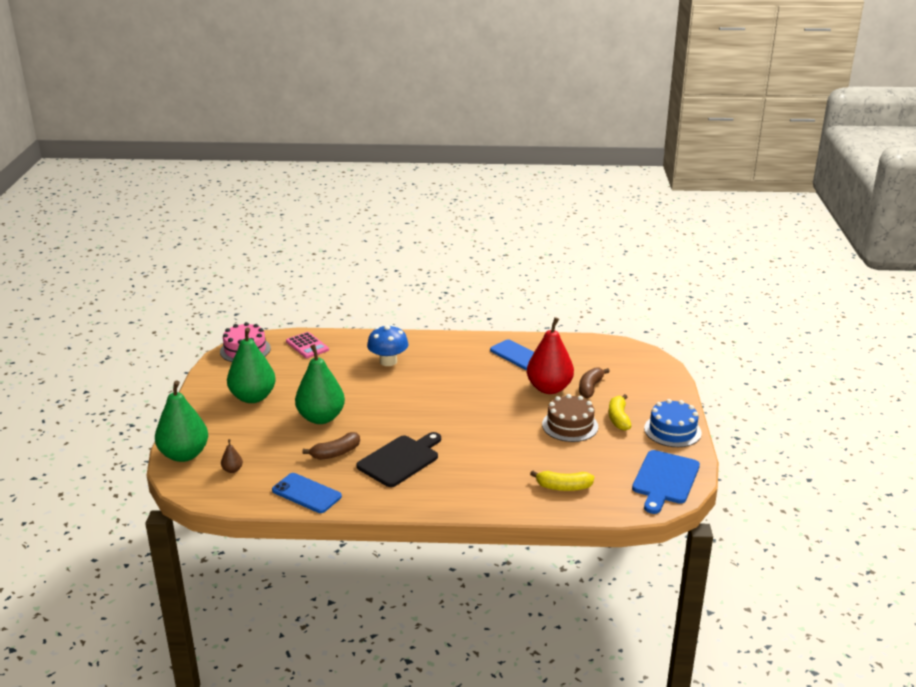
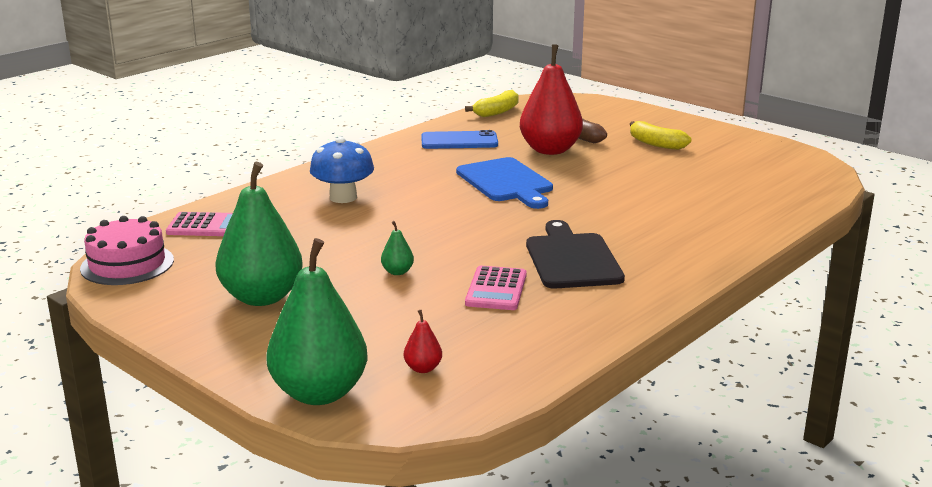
camera: 50 degrees left, 5 degrees down
(232, 470) = (423, 368): brown pear -> red pear
(306, 493) = (562, 336): blue phone -> none
(321, 418) = (397, 272): green pear -> green pear, size x0.41
(335, 453) = (496, 289): brown banana -> pink calculator
(563, 487) = (746, 204): yellow banana -> yellow banana (497, 112)
(570, 425) = (635, 165): brown cake -> none
(665, 480) = (791, 163): blue cutting board -> blue cutting board (506, 182)
(672, 430) = (711, 133): blue cake -> none

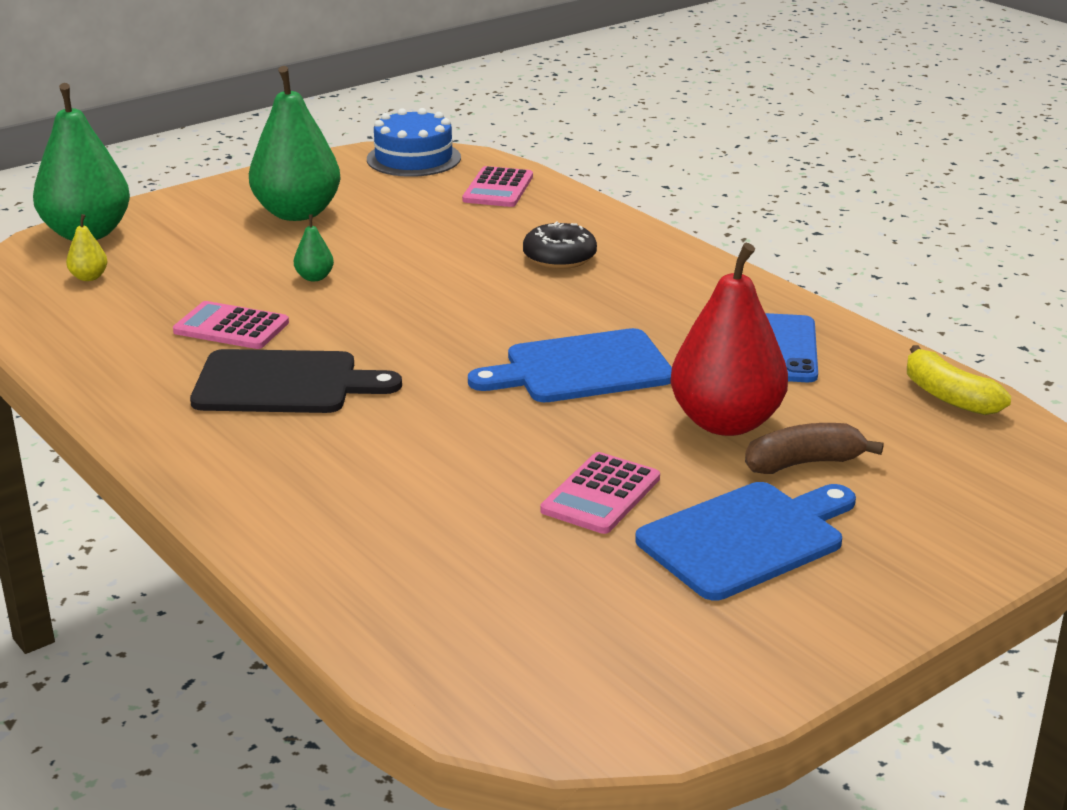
camera: 100 degrees right, 5 degrees up
(127, 264) = (413, 158): pink cake -> blue cake
(343, 197) = (559, 258): blue mushroom -> black donut
(423, 368) = (89, 277): red pear -> yellow pear
(641, 171) = (601, 494): none -> pink calculator
(656, 144) = (747, 538): yellow banana -> blue cutting board

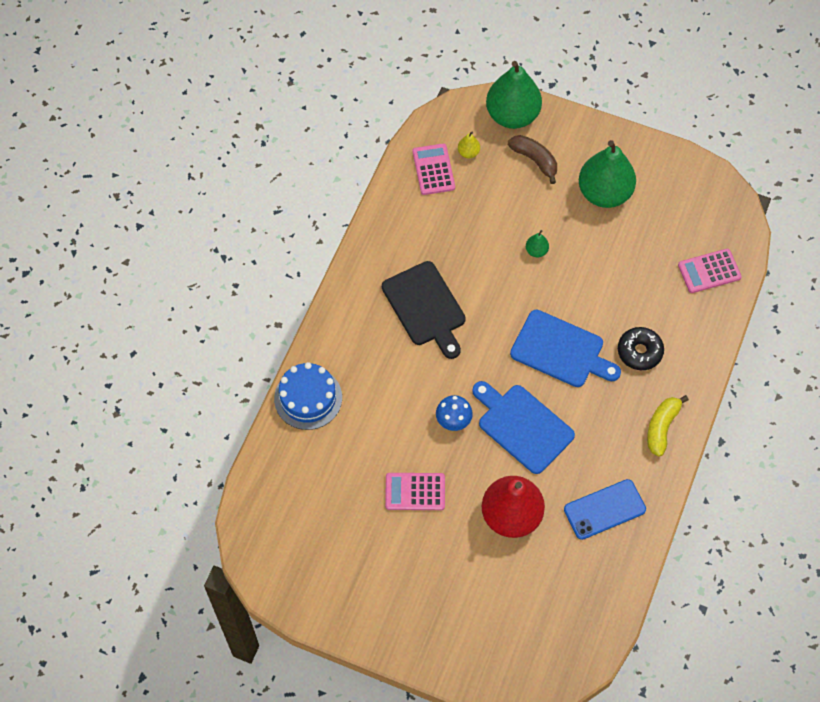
camera: 60 degrees right, 35 degrees up
(231, 327) = (461, 249): pink calculator -> pink calculator (433, 169)
(413, 158) = (720, 203): blue cake -> blue cake (308, 398)
(507, 420) = (453, 420): none -> blue mushroom
(747, 538) = (416, 567): blue cutting board -> blue cutting board (561, 351)
(804, 463) = (495, 565): brown banana -> brown banana (535, 160)
(948, 396) = (604, 608): yellow banana -> yellow banana (662, 427)

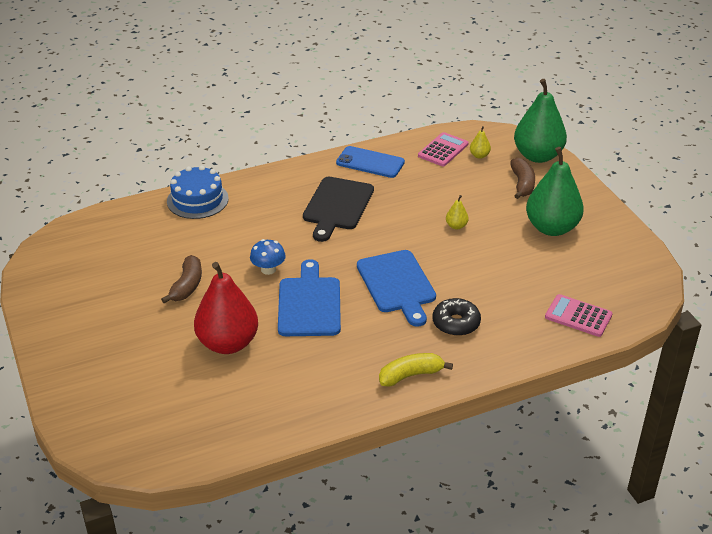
camera: 45 degrees right, 25 degrees down
(415, 492) = (187, 286): pink calculator -> brown banana
(536, 251) = (456, 226): green pear -> yellow pear
(604, 509) = (297, 389): blue phone -> blue phone (370, 162)

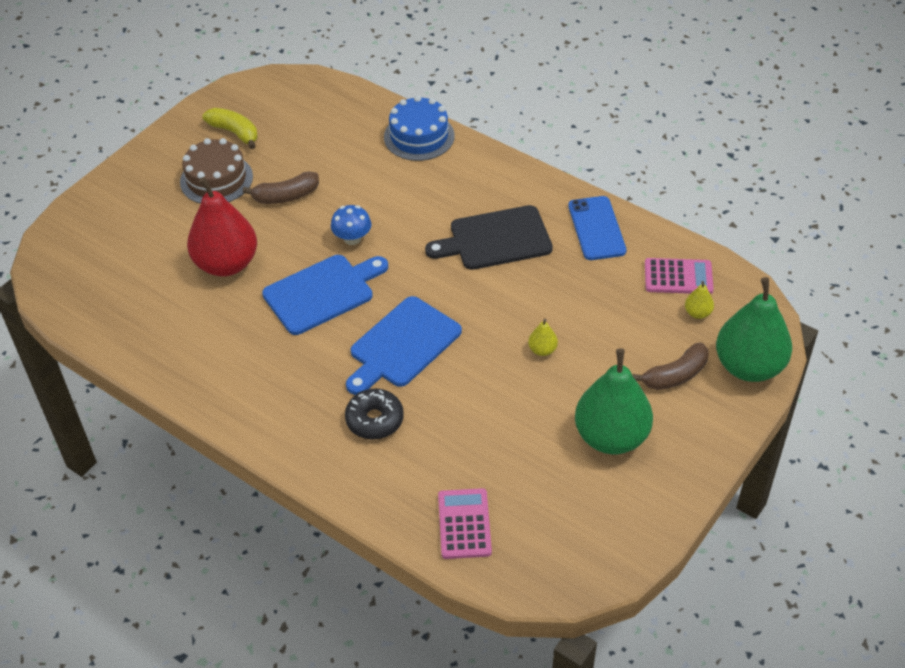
camera: 60 degrees right, 10 degrees up
(125, 316) = (216, 179): none -> brown cake
(411, 375) = (270, 418): yellow banana -> yellow banana (234, 132)

